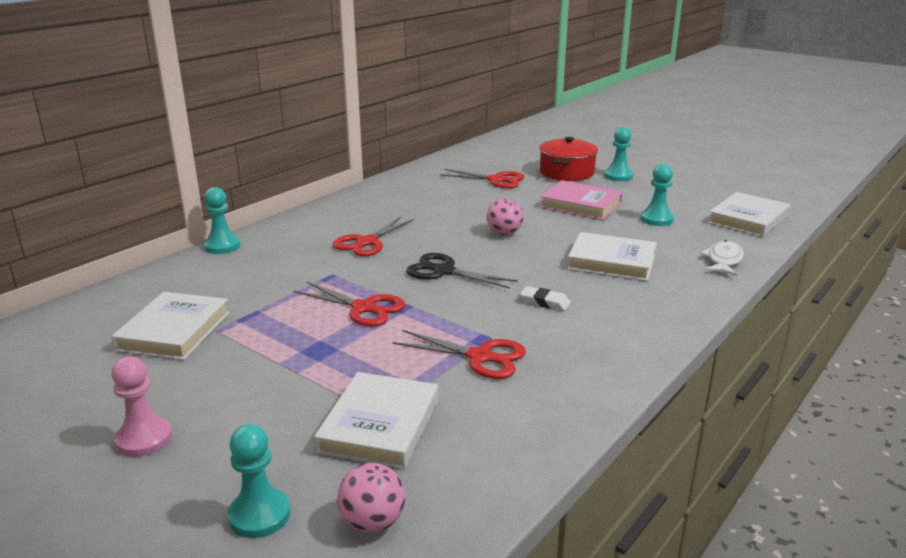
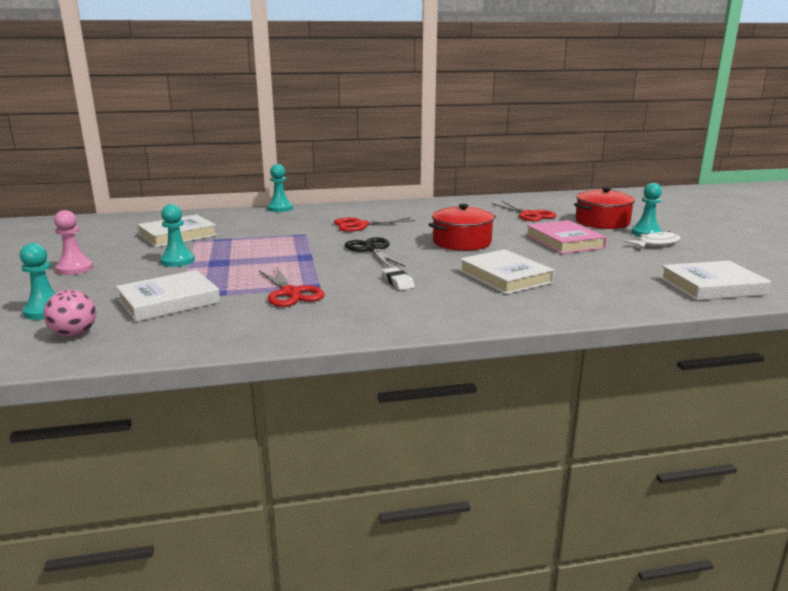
camera: 40 degrees right, 5 degrees down
(363, 308) = (284, 252): red scissors -> none
(504, 233) = (461, 242): pink ball -> red pot
(656, 219) = (612, 264): turquoise pawn -> turquoise pawn (178, 261)
(723, 260) = (610, 303): white fish -> white fish (656, 244)

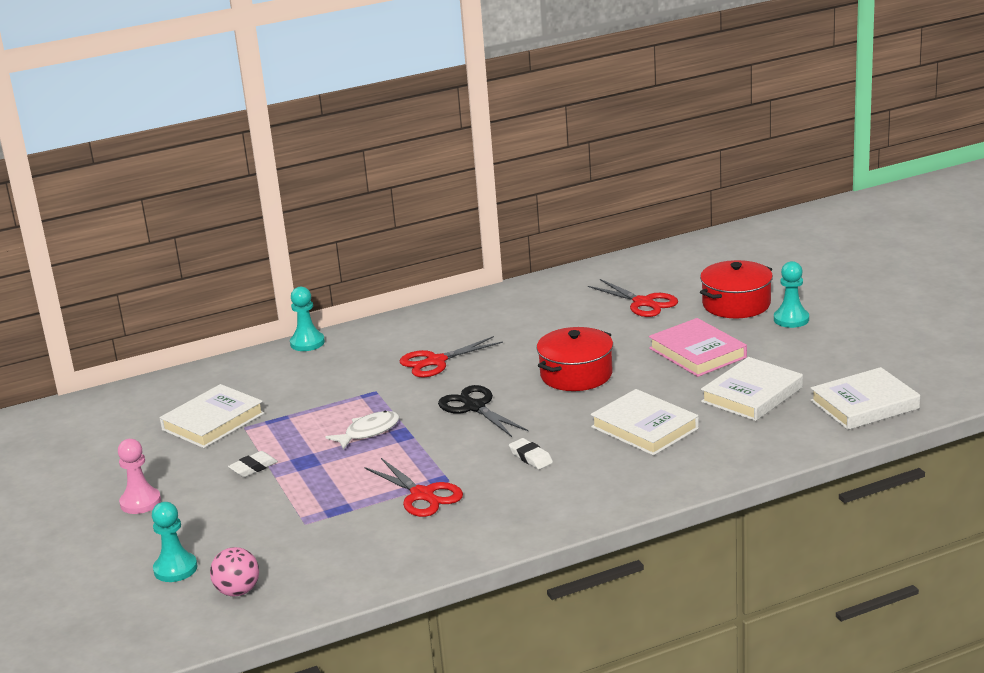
camera: 10 degrees left, 5 degrees up
(169, 301) = (297, 531): white book -> white book (752, 395)
(178, 261) = (253, 468): turquoise pawn -> white eraser
(656, 244) = (803, 339): white fish -> white fish (368, 432)

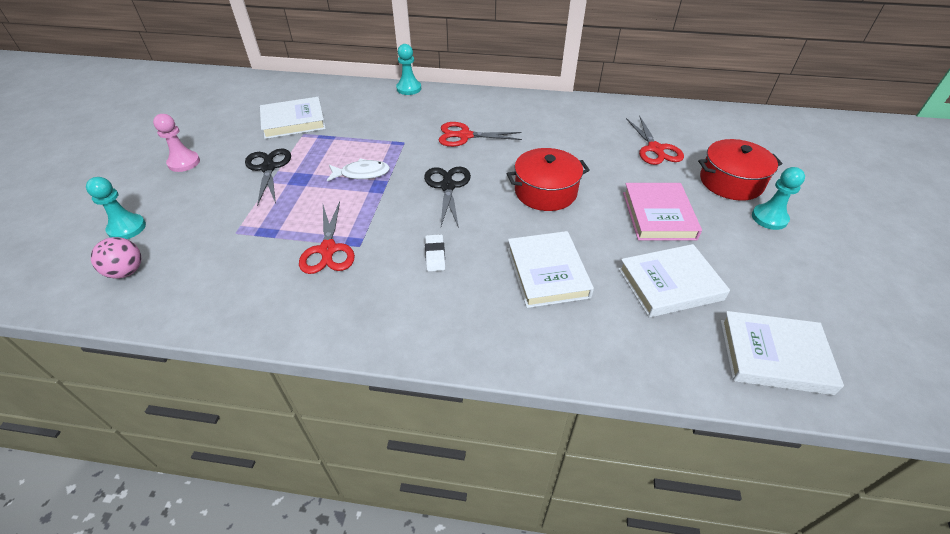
camera: 30 degrees right, 20 degrees up
(253, 468) = (268, 168): white eraser -> black scissors

